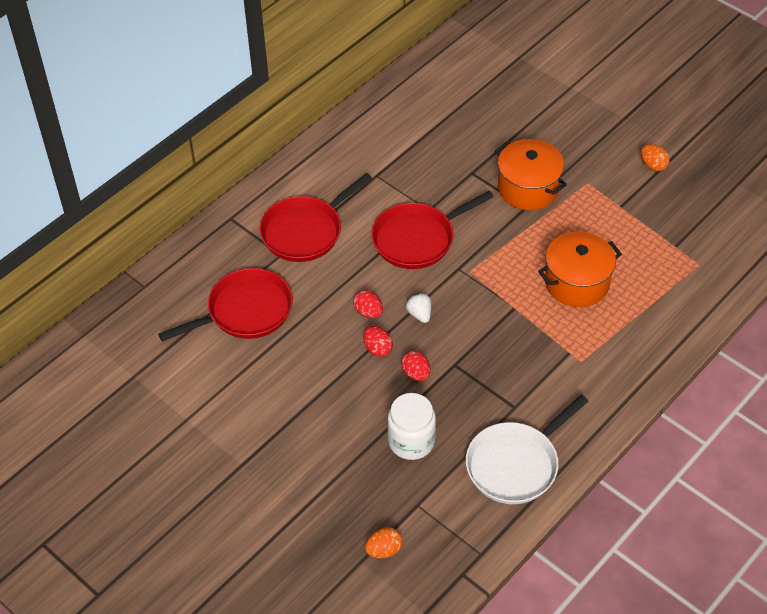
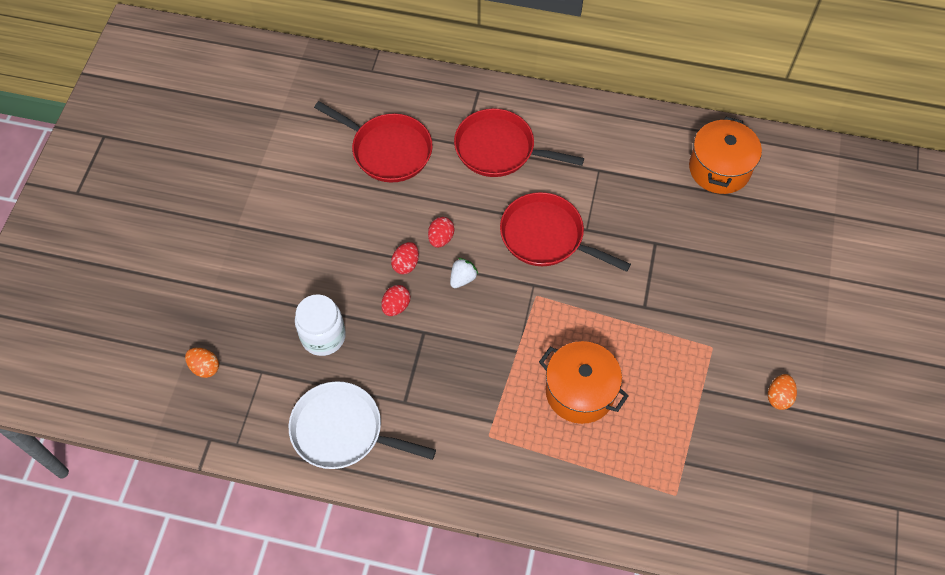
camera: 60 degrees right, 10 degrees up
(528, 188) = (669, 298): orange pot -> orange pot (719, 169)

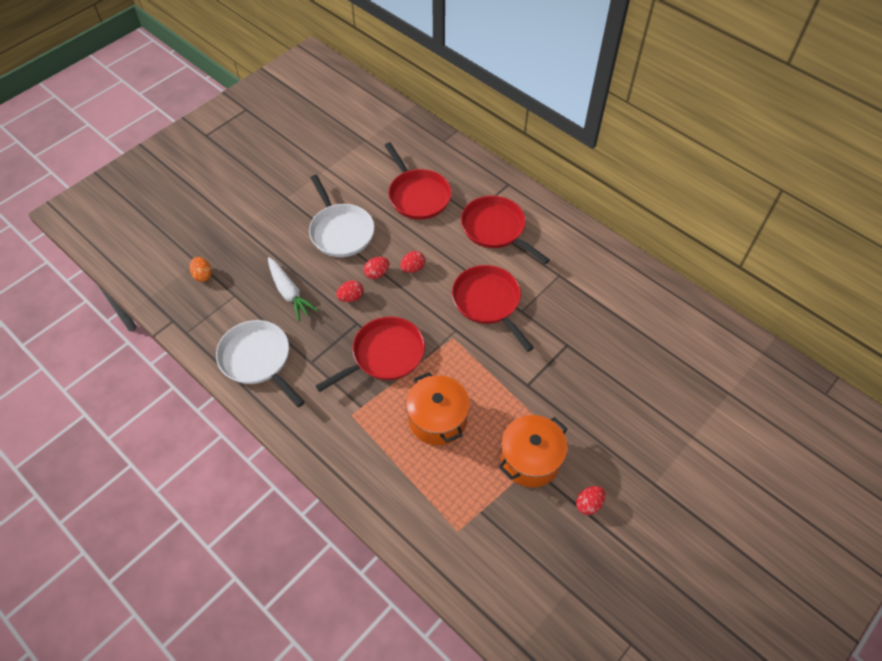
camera: 30 degrees right, 5 degrees down
(323, 336) = (289, 293): white jar -> white carrot
(330, 235) = (341, 231): none -> white pan
(462, 278) = (409, 301): white strawberry -> none
(478, 352) = (384, 355): none -> red pan
(719, 169) = (654, 316): orange pot -> orange pot (530, 459)
(779, 397) = (588, 504): orange egg -> red egg

